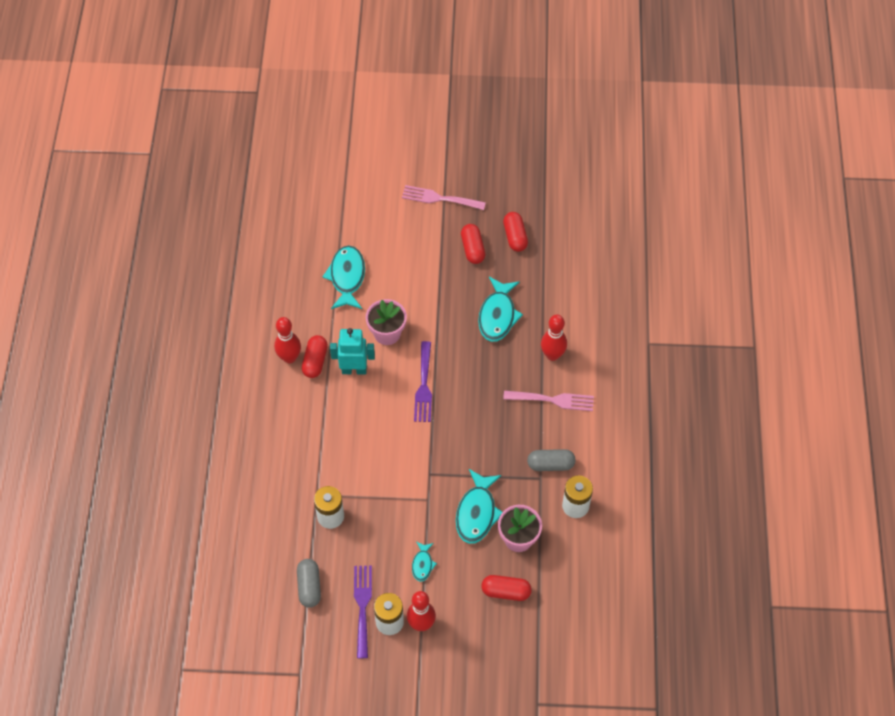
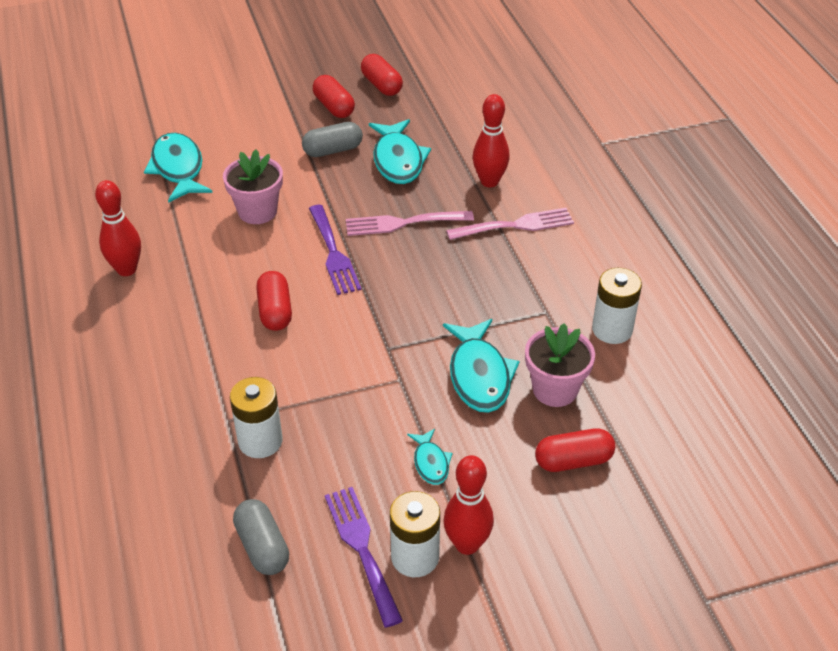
camera: 20 degrees left, 15 degrees down
(315, 361) = (166, 264): red capsule -> red capsule (275, 311)
(354, 370) = (227, 260): turquoise robot -> none
(439, 198) = (269, 72): pink fork -> pink fork (403, 223)
(550, 464) = (551, 293): grey capsule -> grey capsule (333, 150)

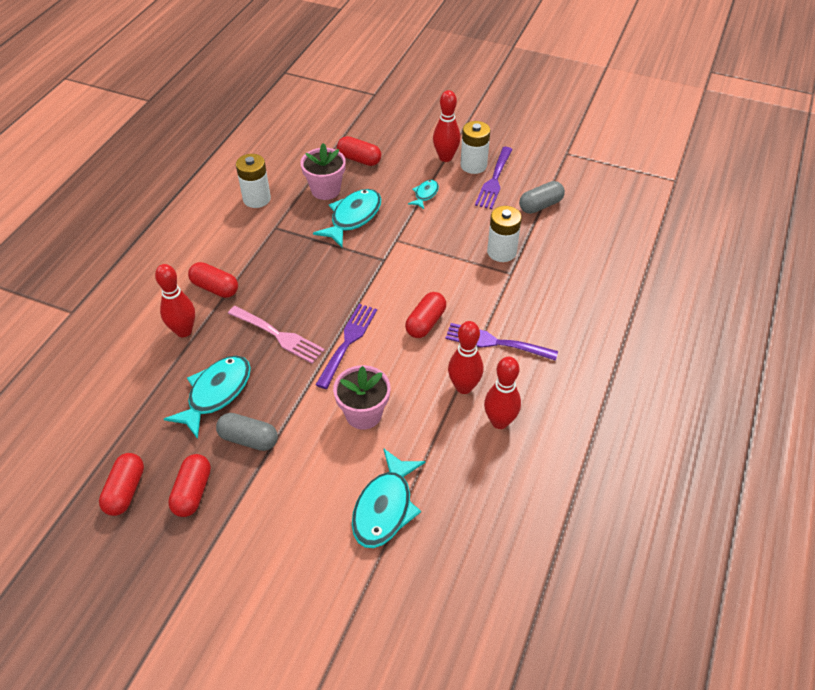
camera: 140 degrees left, 5 degrees up
(184, 278) = (464, 387): none -> red bowling pin
(184, 333) = (495, 342): none -> purple fork
(262, 547) = (540, 205): grey capsule -> grey capsule turned 45 degrees clockwise
(516, 225) = (215, 288): pink fork -> red capsule

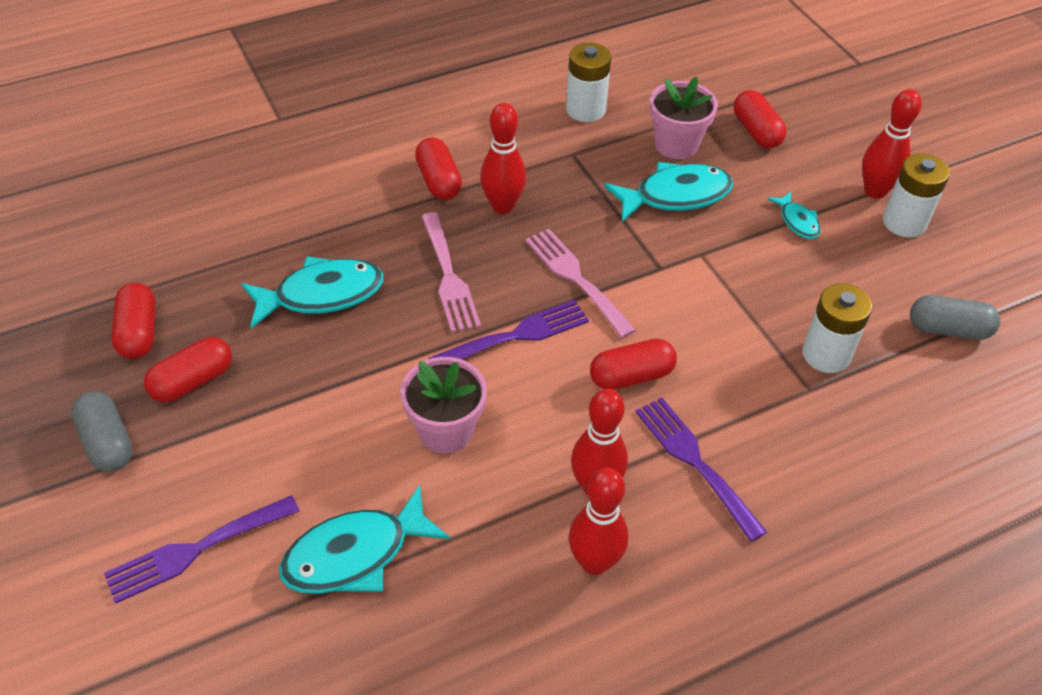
camera: 40 degrees right, 0 degrees up
(125, 491) = (138, 332): red capsule -> red capsule turned 60 degrees counterclockwise
(184, 331) = (360, 207): red bowling pin -> red bowling pin (502, 206)
(248, 439) = (301, 367): grey capsule -> grey capsule (107, 442)
(347, 292) = (576, 278): none -> pink fork
(425, 194) = (797, 221): turquoise fish -> turquoise fish turned 90 degrees clockwise
(494, 180) = (914, 258): purple fork -> purple fork (195, 550)

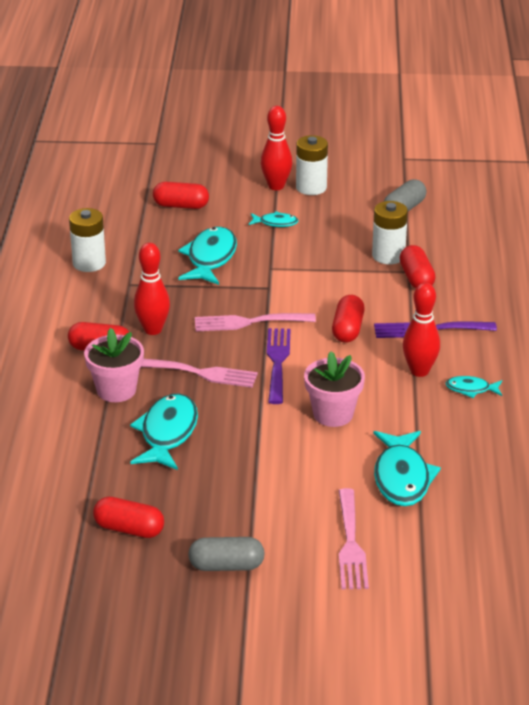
camera: 60 degrees left, 15 degrees down
(192, 381) = (200, 513): red capsule -> red capsule (416, 278)
(195, 550) = (351, 544): purple fork -> pink fork
(594, 562) = (471, 389): red bowling pin -> turquoise fish
(676, 144) = (162, 240): pink flower pot -> pink flower pot (116, 390)

